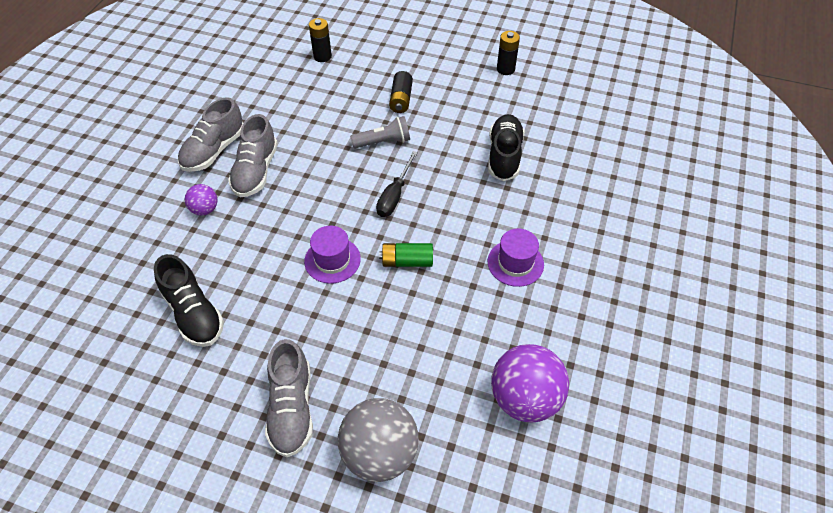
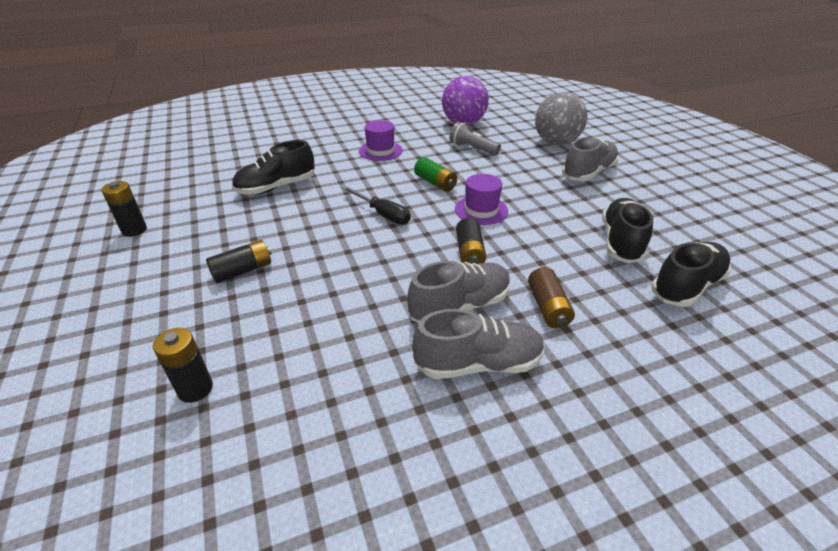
camera: 130 degrees left, 15 degrees down
(121, 300) = (686, 286): none -> black shoe
(205, 209) = (548, 307): purple ball -> brown battery
(294, 212) = (469, 252): none -> black battery
(383, 142) = (323, 250): grey flashlight -> grey flashlight (472, 149)
(394, 195) = (382, 214): black screwdriver -> black screwdriver turned 60 degrees clockwise

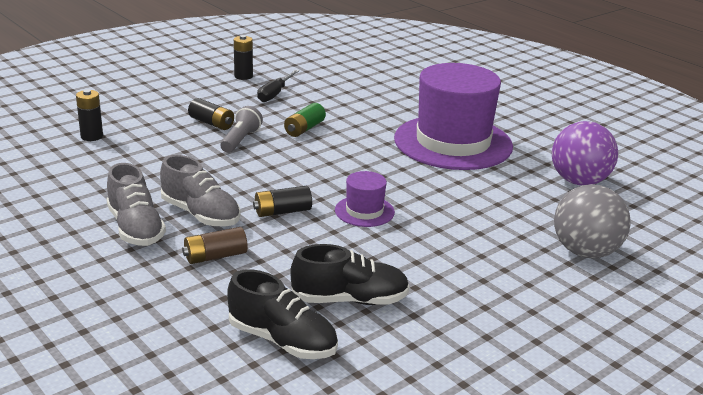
camera: 70 degrees right, 10 degrees down
(276, 187) = (339, 109): black shoe -> none
(380, 151) = (453, 142): purple hat -> purple hat, size x2.29
(382, 214) = (324, 162): black screwdriver -> black screwdriver (275, 94)
(435, 183) = (404, 181): green battery -> green battery (304, 129)
(472, 149) = (508, 194): grey flashlight -> grey flashlight (240, 140)
(588, 173) = (509, 278): grey shoe -> none

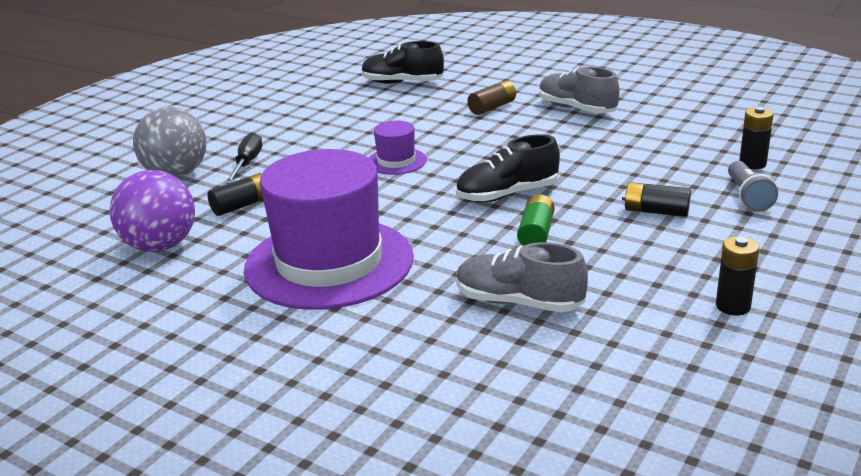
camera: 165 degrees right, 0 degrees up
(200, 214) = (539, 127): grey shoe -> grey shoe (519, 302)
(240, 140) = (593, 199): grey flashlight -> grey flashlight (747, 197)
(275, 94) = (639, 282): black screwdriver -> black screwdriver (247, 164)
(282, 211) = (471, 144): black battery -> black battery (242, 205)
(350, 300) = (371, 107): black shoe -> black shoe (507, 194)

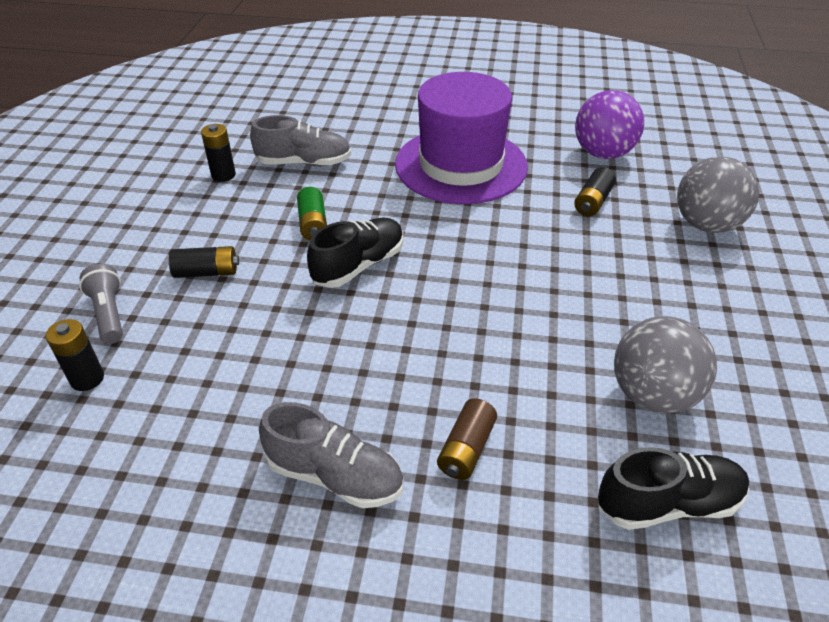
camera: 155 degrees right, 15 degrees up
(247, 164) = (659, 254): black screwdriver -> none
(359, 109) = (653, 395): none -> grey ball
(396, 161) = (507, 292): purple hat -> none
(733, 306) = (150, 188): black battery -> black battery (223, 175)

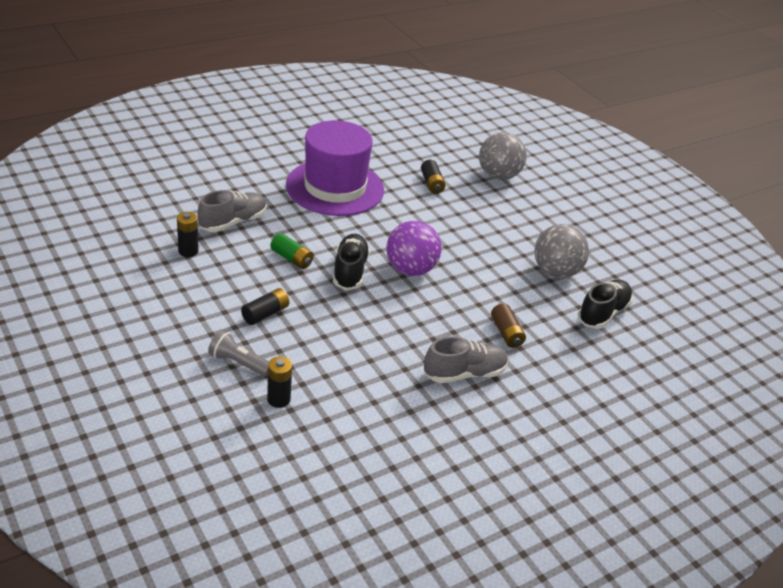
camera: 45 degrees left, 5 degrees down
(603, 153) = (406, 151): purple ball -> purple ball (410, 269)

